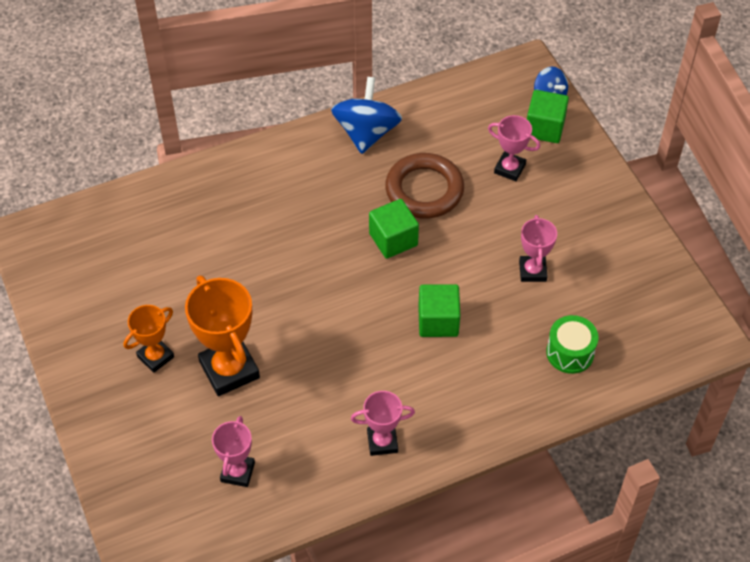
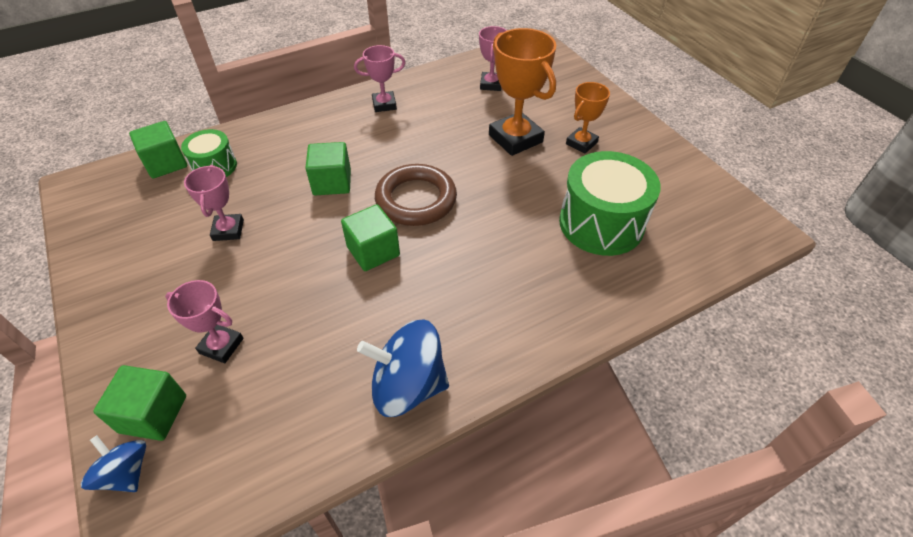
camera: 175 degrees right, 5 degrees down
(175, 253) = (601, 223): none -> green drum
(366, 133) = (408, 386): blue spinning top -> blue spinning top turned 90 degrees clockwise
(424, 190) = (334, 309): brown ring -> brown ring (416, 199)
(626, 361) = (166, 163): none -> green cube

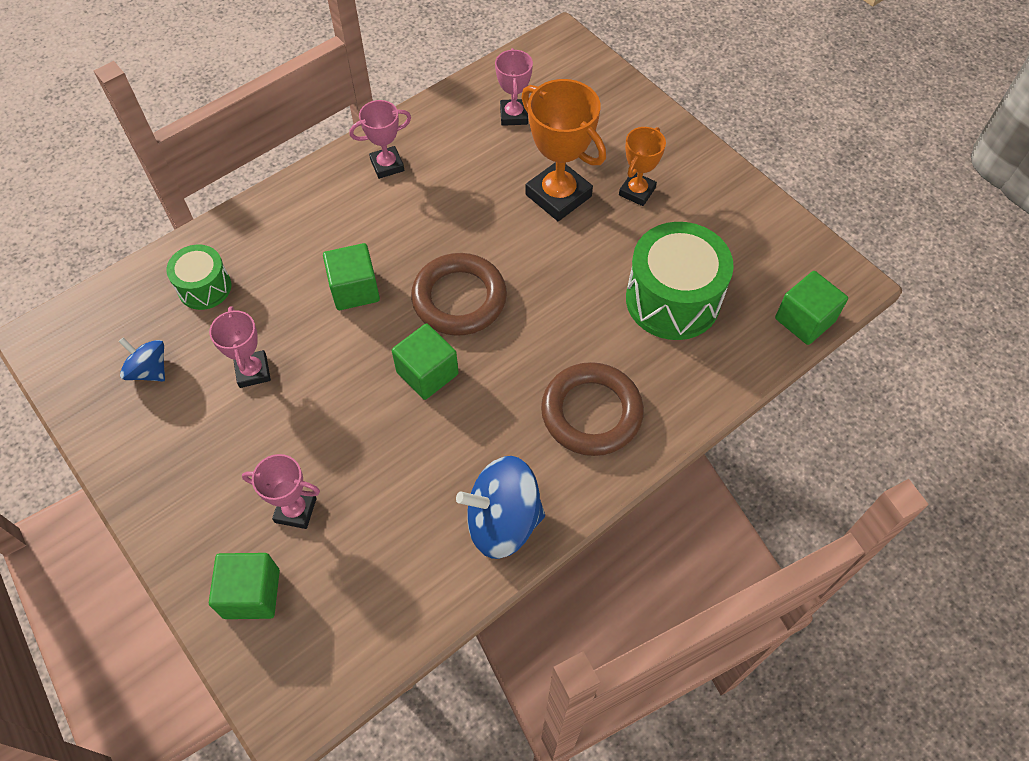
camera: 10 degrees left, 10 degrees up
(126, 473) = (248, 655): blue spinning top -> blue spinning top (149, 370)
(166, 163) = (142, 291): green cube -> green cube (804, 320)
(512, 303) = (591, 412): none -> brown ring

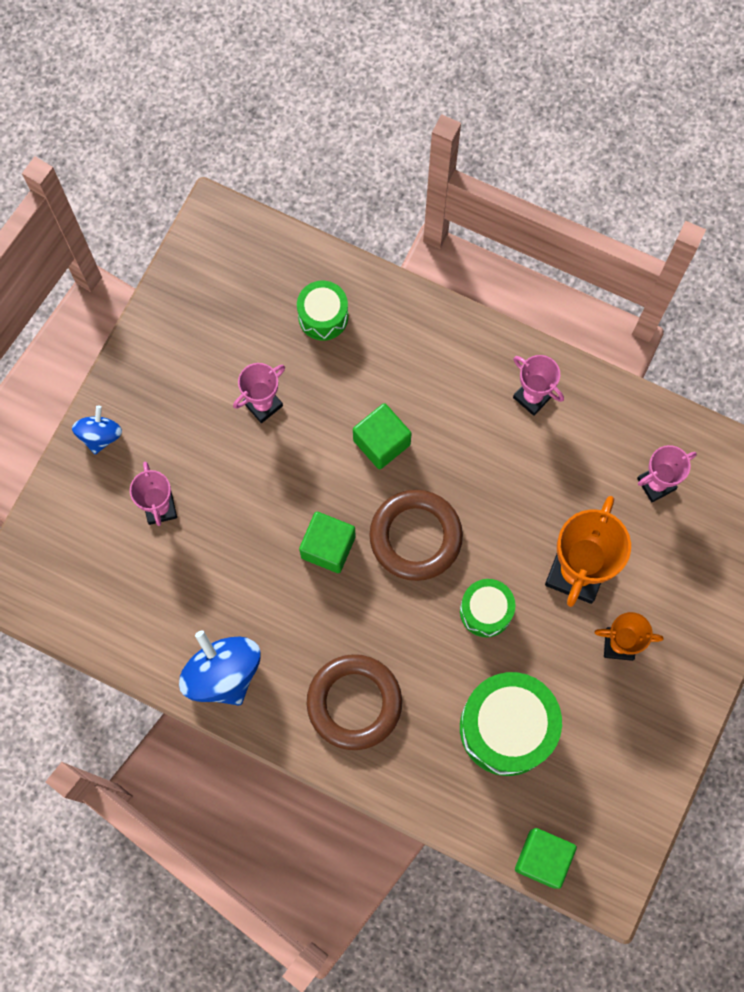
camera: 65 degrees right, 15 degrees up
(149, 370) = (226, 322): blue spinning top -> blue spinning top (100, 435)
(251, 593) = (82, 513): green cube -> none
(558, 273) = (486, 611): none -> green drum

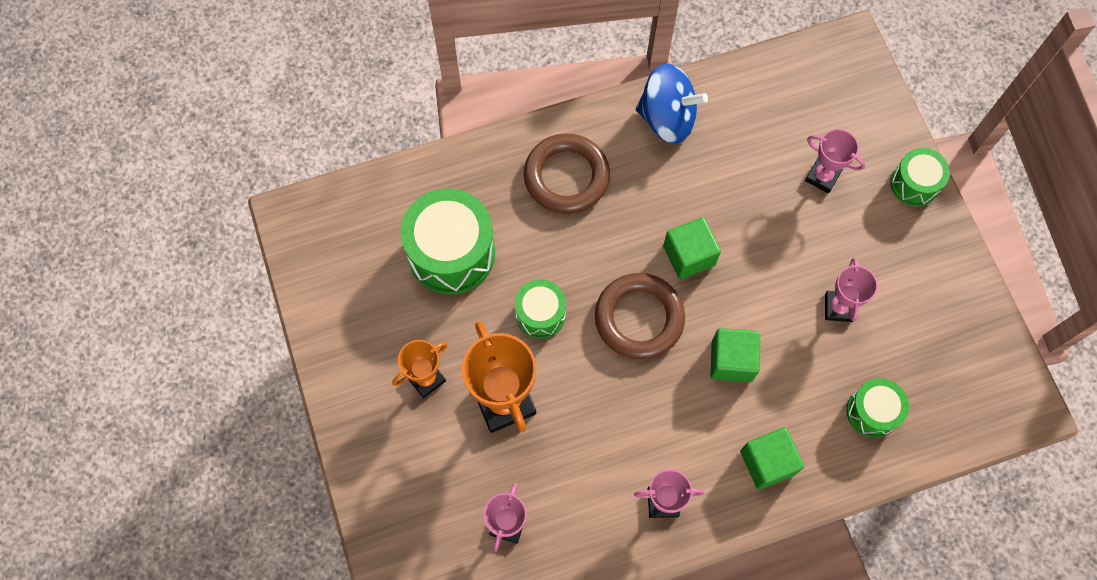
camera: 135 degrees right, 5 degrees down
(100, 435) = (914, 184): blue spinning top -> green drum
(542, 858) = (351, 196): green cube -> green cube (767, 462)

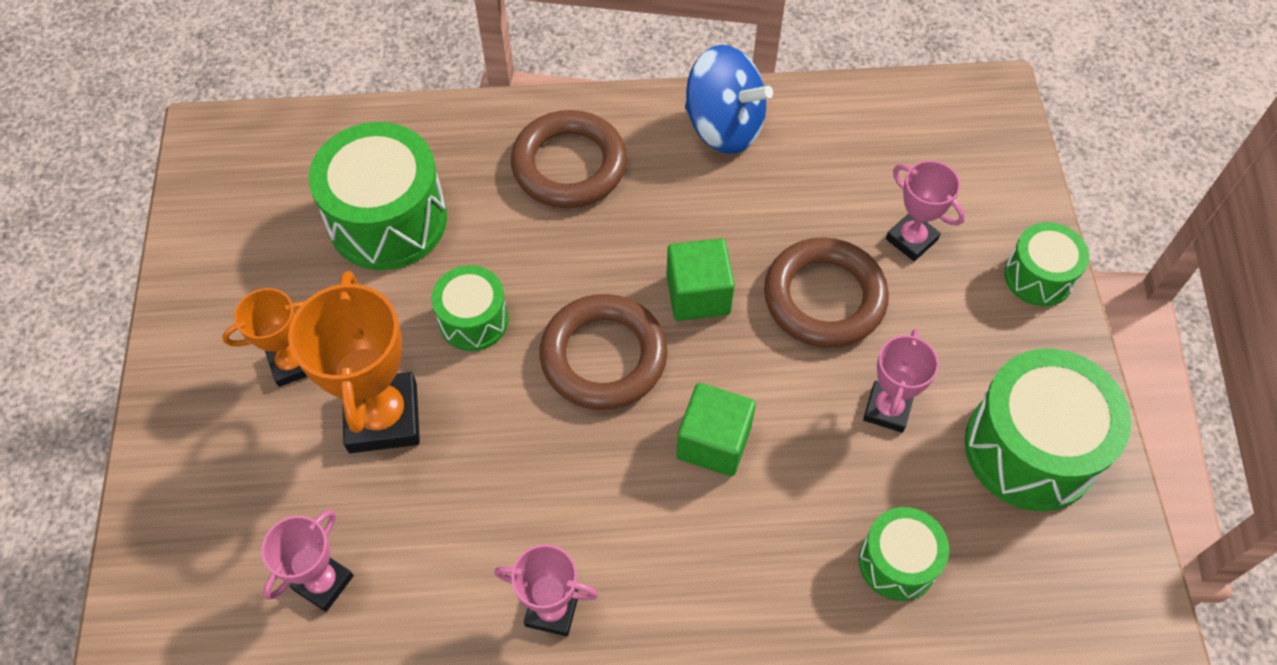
camera: 15 degrees right, 10 degrees down
(767, 462) = (721, 594): green cube -> none
(775, 236) = (824, 298): none -> brown ring
(937, 311) = (1030, 449): none -> green drum

